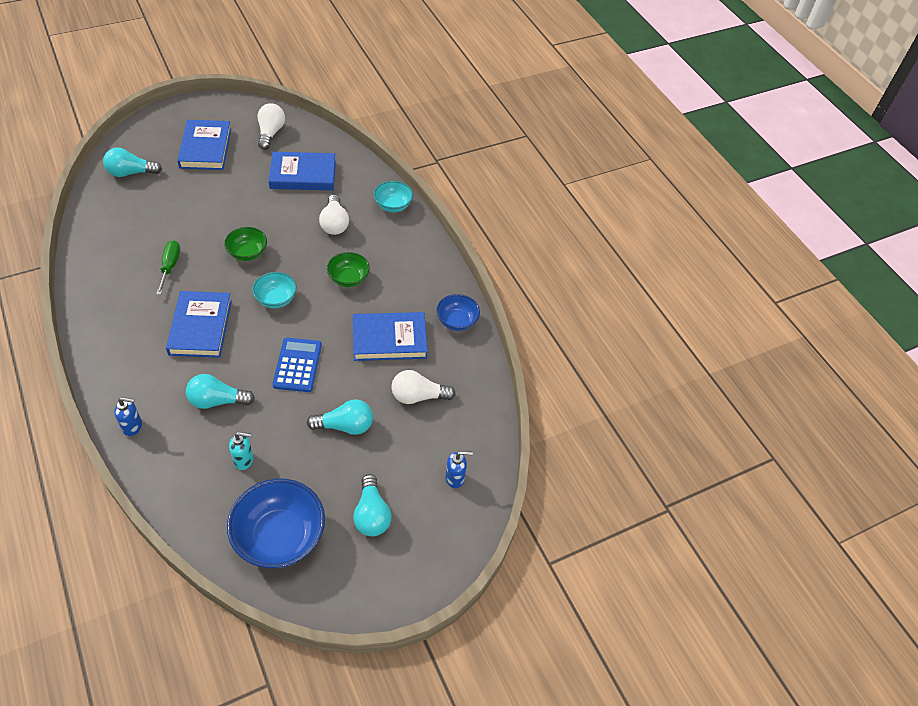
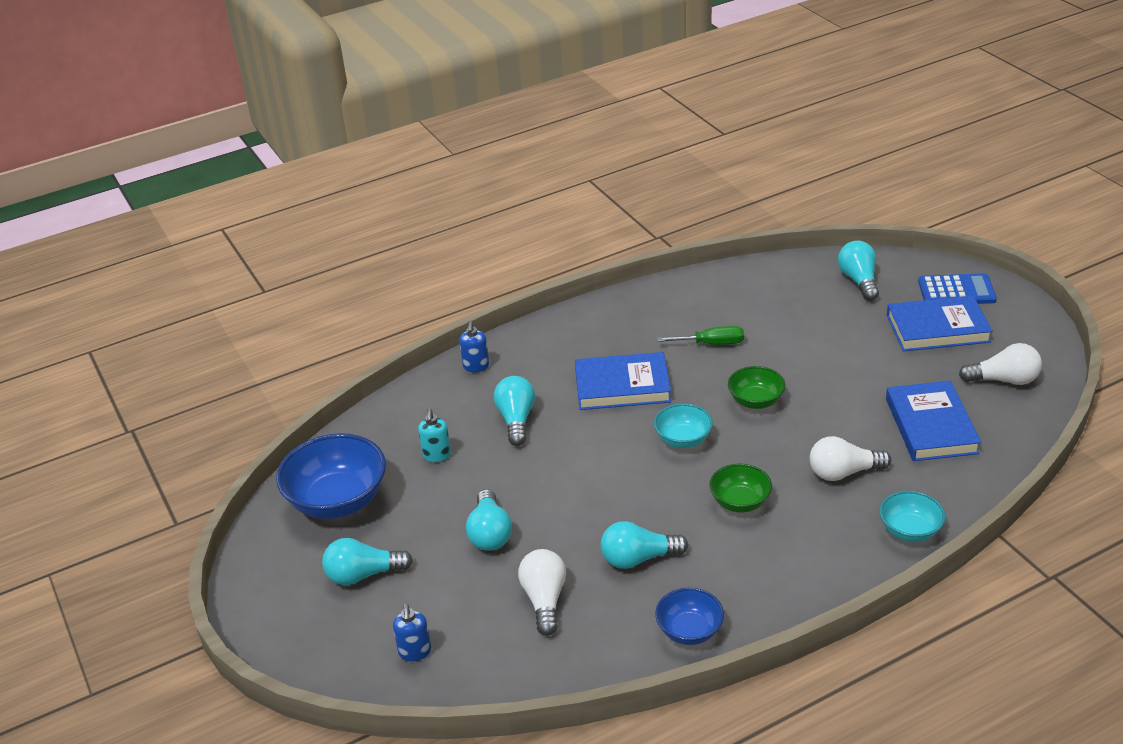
camera: 95 degrees right, 15 degrees down
(297, 365) = (578, 476): blue calculator -> blue calculator (956, 291)
(389, 339) = (638, 558): blue book -> turquoise light bulb

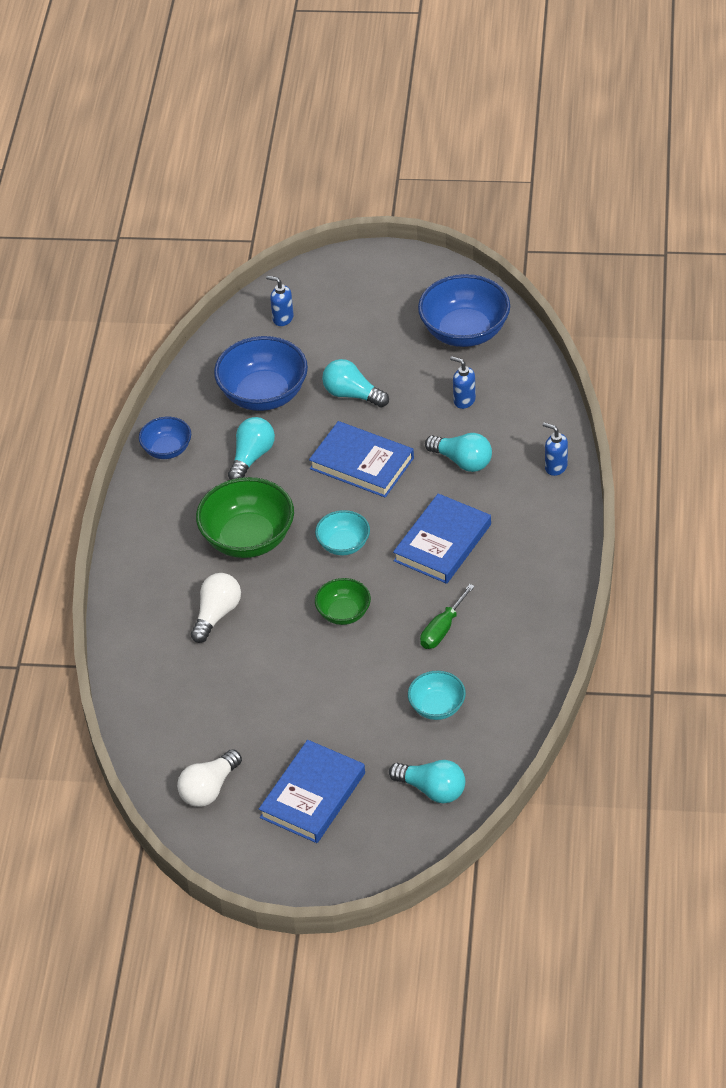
camera: 125 degrees right, 10 degrees up
(363, 574) = (375, 319): turquoise light bulb -> none
(437, 455) = (464, 400): turquoise soap dispenser -> blue soap dispenser
(544, 600) = (263, 394): white light bulb -> blue bowl
(740, 502) = (248, 539): green bowl -> green bowl, size x1.79
(909, 530) = (128, 613): turquoise bowl -> turquoise bowl (437, 707)
(931, 426) = (209, 701): blue book -> blue book (362, 463)
(956, 291) = (348, 850): blue calculator -> none

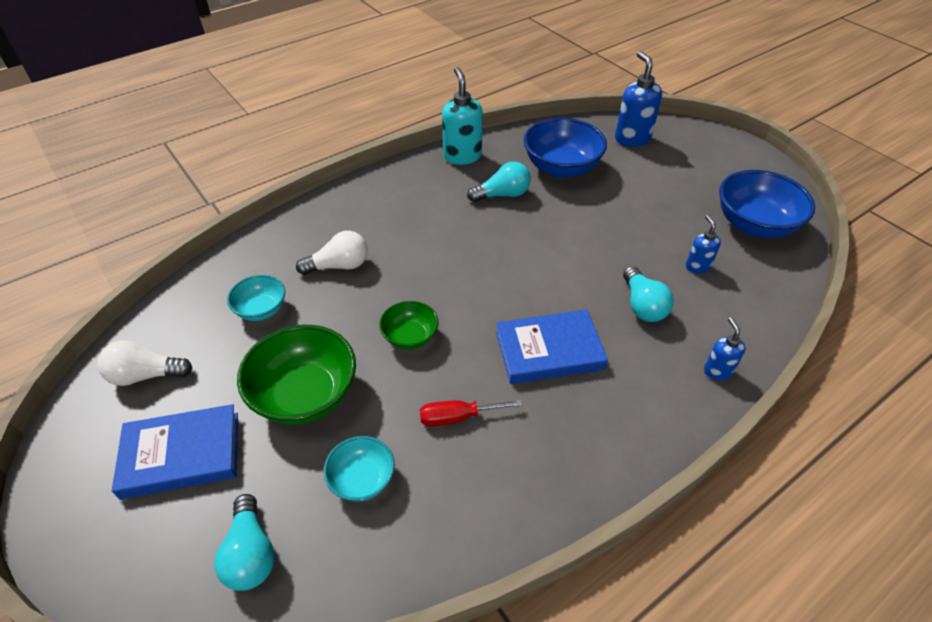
camera: 45 degrees right, 0 degrees up
(167, 449) = (462, 156): blue bowl -> turquoise soap dispenser
(248, 539) = (428, 237): green bowl -> green bowl (305, 395)
(282, 318) = (632, 138): blue soap dispenser -> blue soap dispenser, size x1.80
(343, 544) = (479, 291): turquoise bowl -> turquoise bowl (261, 310)
(352, 394) = (618, 206): turquoise light bulb -> none
(362, 463) = (566, 251): blue book -> none
(442, 629) = (457, 417): green screwdriver -> red screwdriver

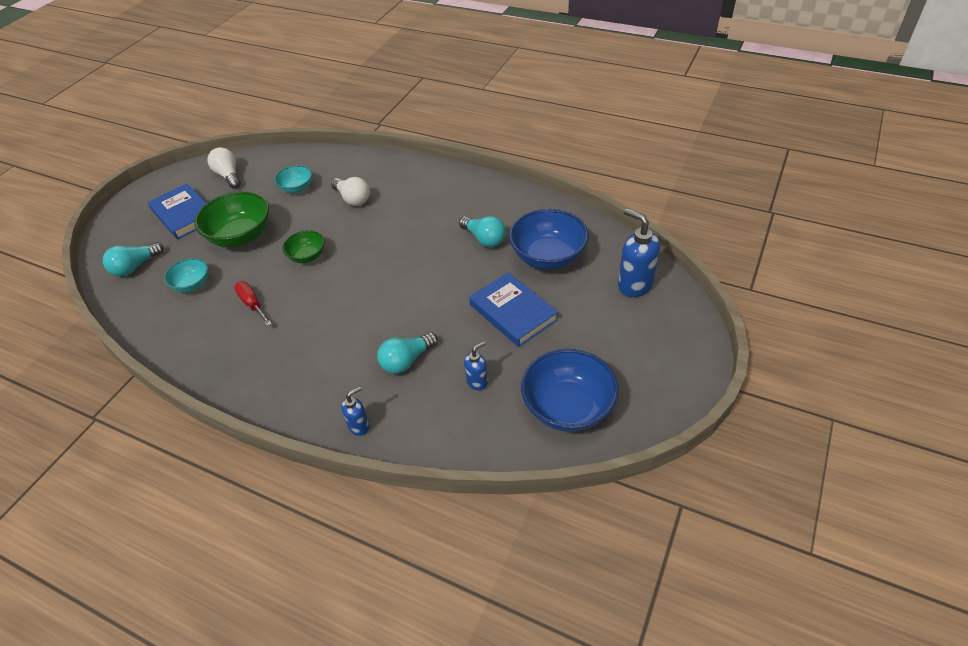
camera: 65 degrees right, 0 degrees up
(462, 156) = (516, 200): turquoise soap dispenser -> none
(549, 350) = (330, 325): blue book -> blue book (513, 312)
(632, 138) = (634, 285): blue soap dispenser -> blue soap dispenser turned 90 degrees counterclockwise

